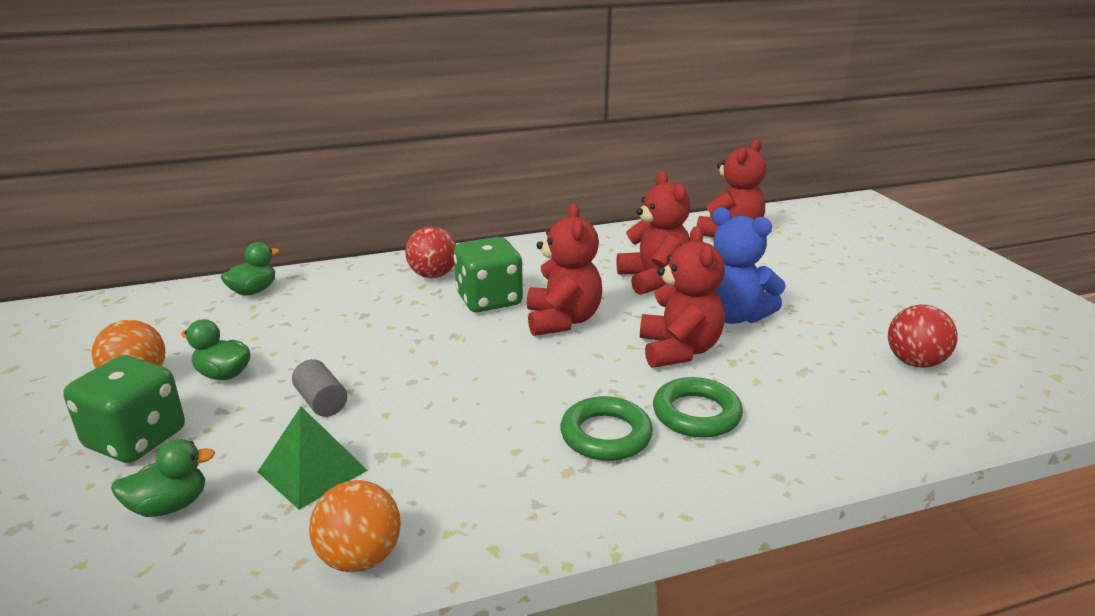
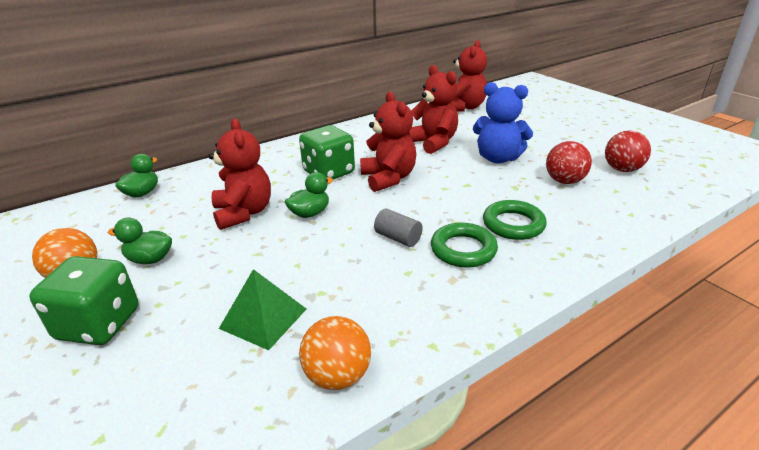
camera: 15 degrees left, 5 degrees up
(169, 506) = (157, 371): green duck -> green duck (310, 213)
(321, 402) = (242, 265): grey cylinder -> grey cylinder (398, 238)
(433, 275) = (278, 162): red ball -> red ball (564, 181)
(678, 350) = (477, 185): red teddy bear -> red teddy bear (243, 213)

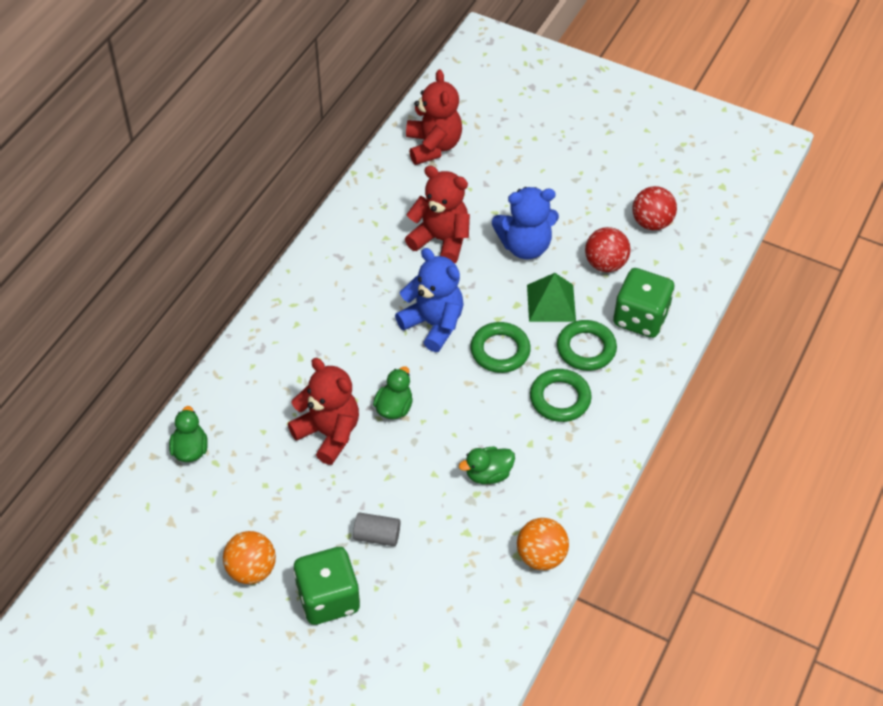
camera: 30 degrees left, 20 degrees up
(150, 259) = (298, 524): green duck -> green duck (488, 474)
(263, 318) = (451, 536): green pyramid -> green pyramid (551, 303)
(329, 172) = (364, 338): green dice -> green dice (640, 318)
(388, 178) = (433, 324): red teddy bear -> blue teddy bear
(398, 238) = (497, 407): grey cylinder -> grey cylinder (377, 536)
(430, 205) = (500, 351): none -> green ring

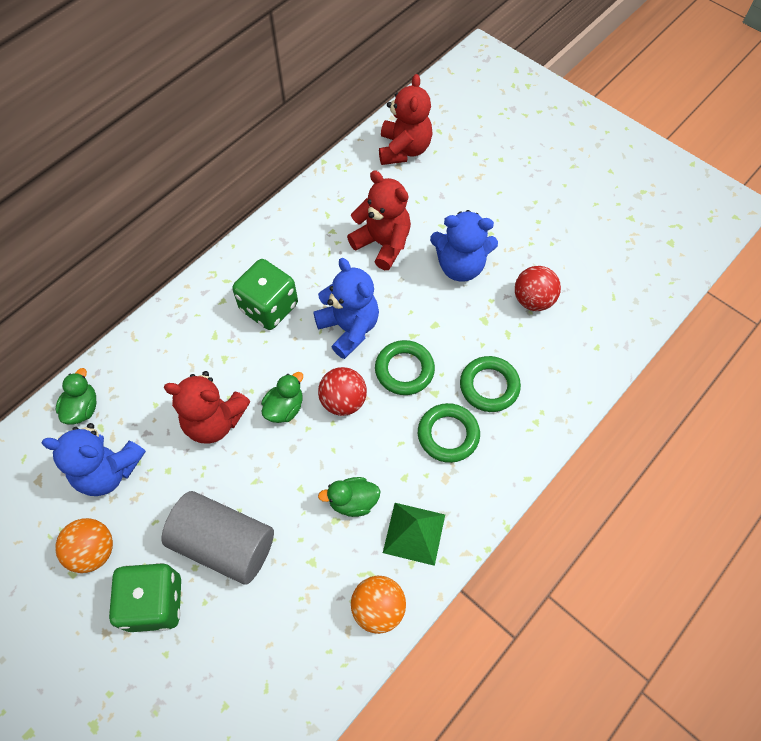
camera: 15 degrees right, 10 degrees up
(239, 498) = (108, 471): none -> blue teddy bear
(328, 433) = (214, 421): red teddy bear -> red teddy bear turned 135 degrees clockwise
(377, 536) = (224, 544): grey cylinder -> grey cylinder, size x2.11
(551, 303) = (468, 330): green pyramid -> green pyramid (414, 533)
(640, 318) = (552, 365): green dice -> green dice (269, 307)
(651, 223) = (590, 266): red ball -> red ball (343, 401)

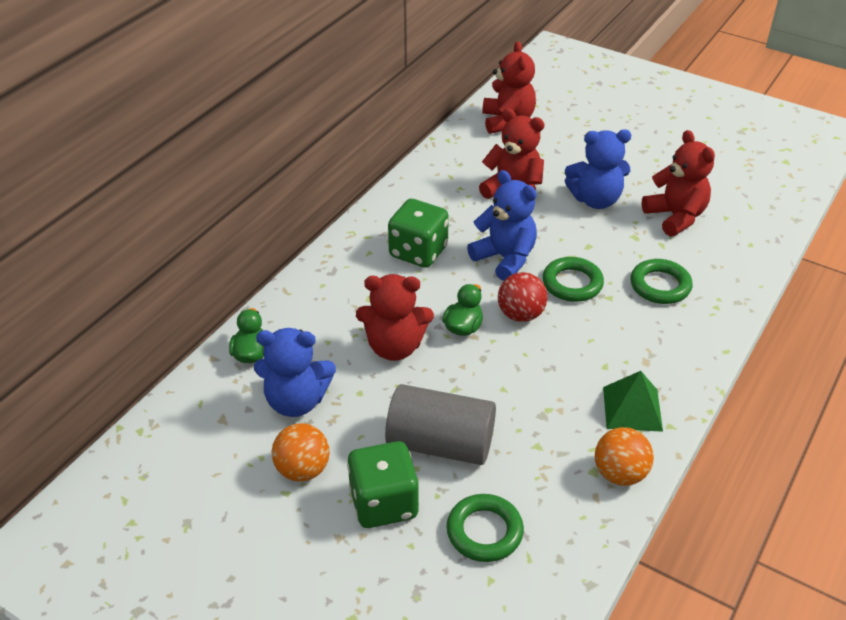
camera: 10 degrees left, 20 degrees down
(353, 501) = (561, 392): green duck -> none
(448, 435) = (635, 327): green ring -> green ring (484, 531)
(533, 300) = (675, 217): red ball -> red teddy bear

